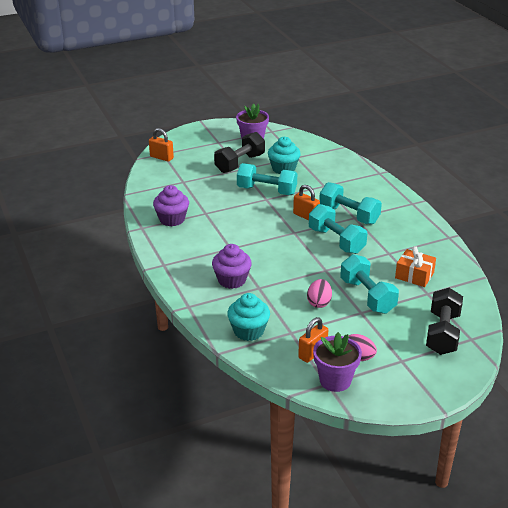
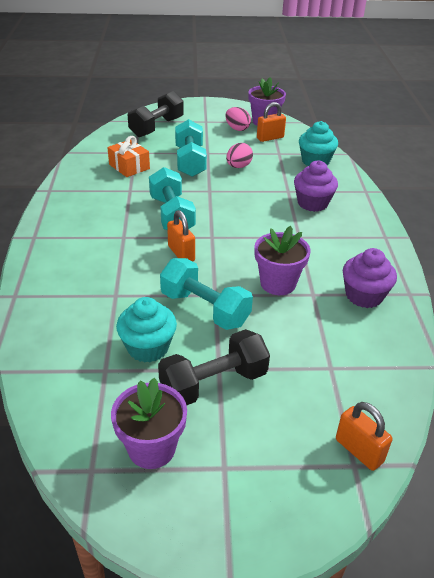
camera: 160 degrees left, 5 degrees up
(230, 213) = (278, 283): none -> purple flower pot
(349, 215) = (127, 241): turquoise dumbbell -> none

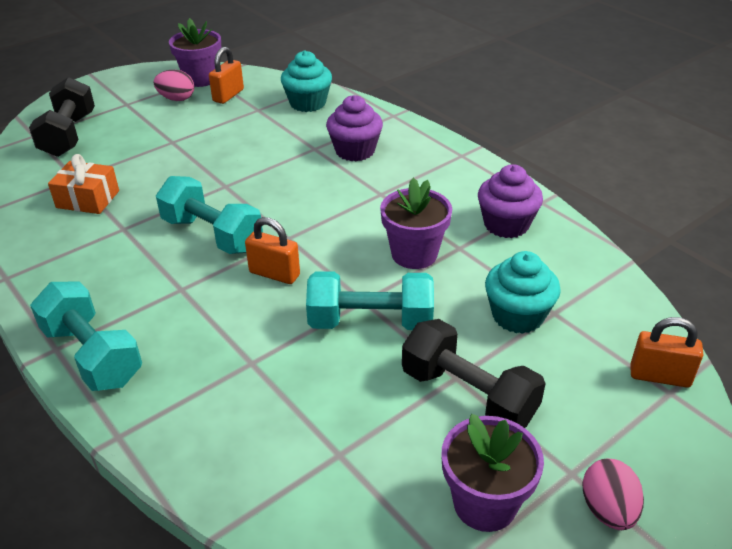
camera: 35 degrees left, 0 degrees up
(148, 347) = (358, 399): turquoise cupcake -> turquoise cupcake (517, 316)
(190, 161) = (162, 161): turquoise dumbbell -> turquoise dumbbell (92, 355)
(213, 383) = (468, 395): black dumbbell -> black dumbbell turned 75 degrees counterclockwise
(238, 166) = (228, 143): pink egg -> pink egg (608, 510)

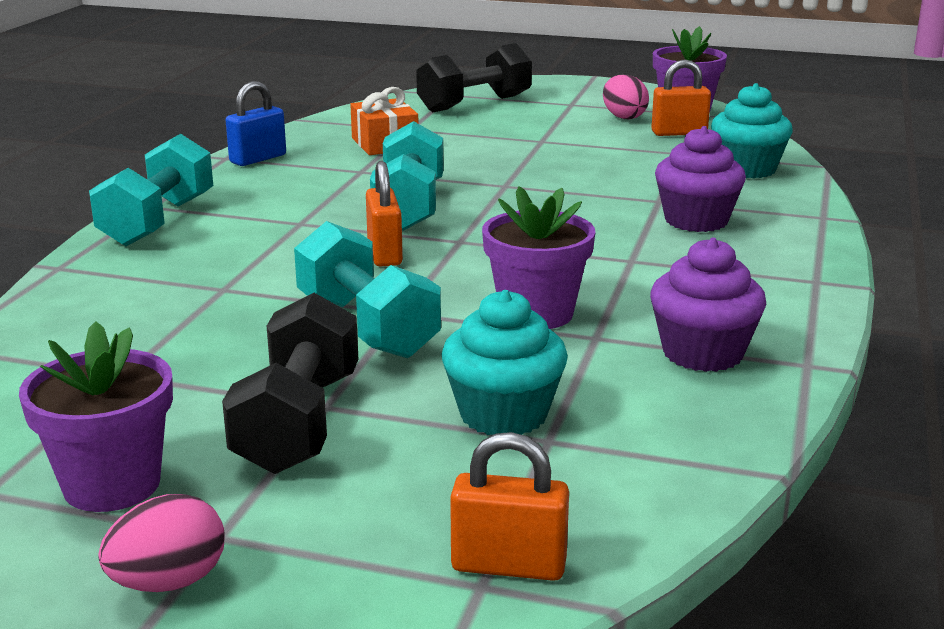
camera: 55 degrees right, 15 degrees down
(33, 264) = (258, 159): none -> blue padlock
(659, 376) = (508, 566): orange padlock -> orange padlock turned 60 degrees counterclockwise

